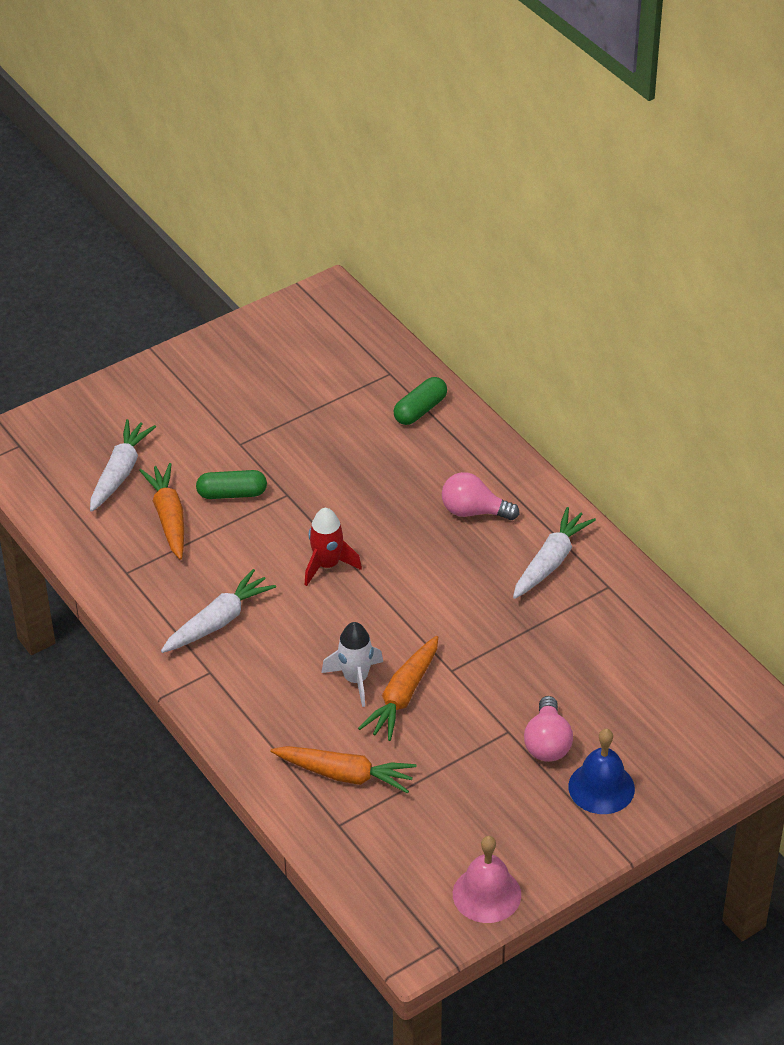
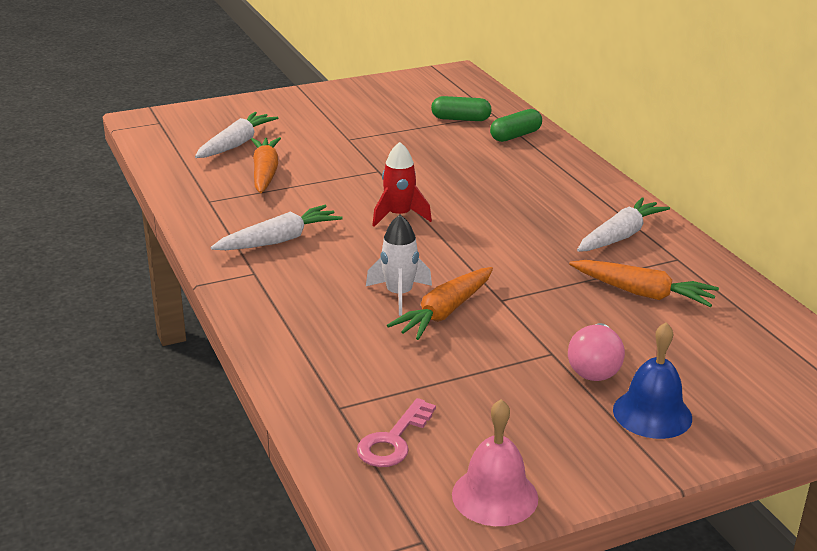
camera: 10 degrees right, 15 degrees down
(232, 494) = (328, 165): green capsule -> green capsule (460, 119)
(345, 775) = (362, 366): orange carrot -> orange carrot (643, 293)
(393, 852) = (393, 440): none -> pink key
(474, 511) = (550, 197): pink light bulb -> none

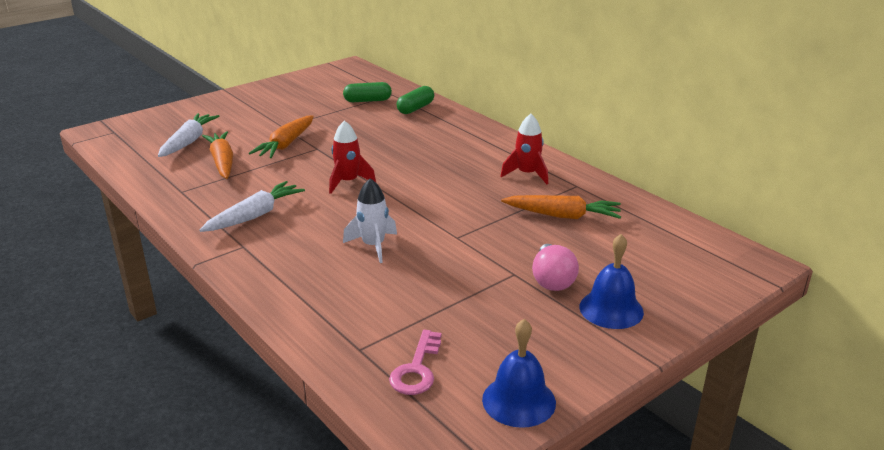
camera: 15 degrees left, 0 degrees up
(444, 312) = (416, 254): orange carrot -> orange carrot (286, 144)
(495, 496) = (519, 400): pink bell -> blue bell
(620, 236) = (527, 174): white carrot -> red rocket

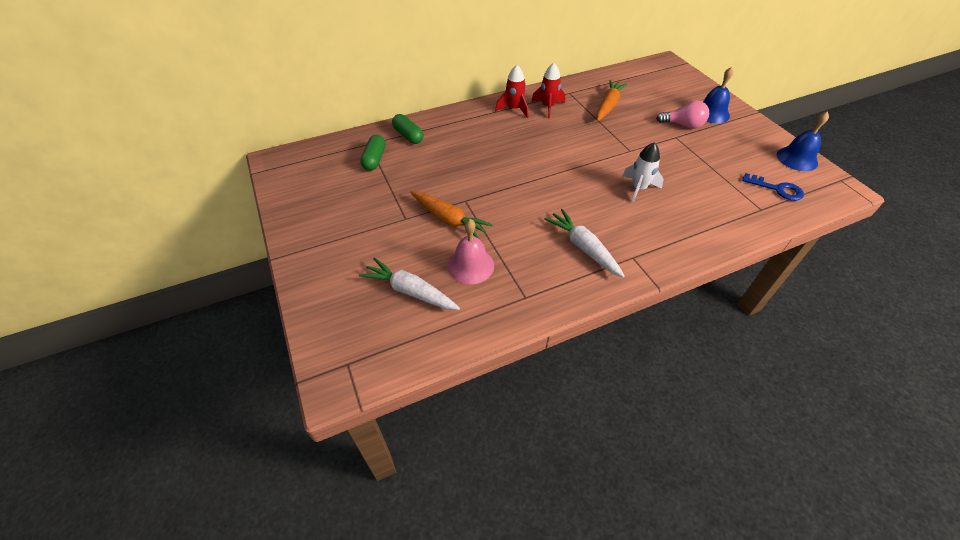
camera: 75 degrees left, 20 degrees up
(222, 162) = (470, 265): orange carrot -> pink bell
(348, 182) = (536, 189): red rocket -> red rocket (514, 109)
(416, 369) = (777, 189): pink key -> blue key

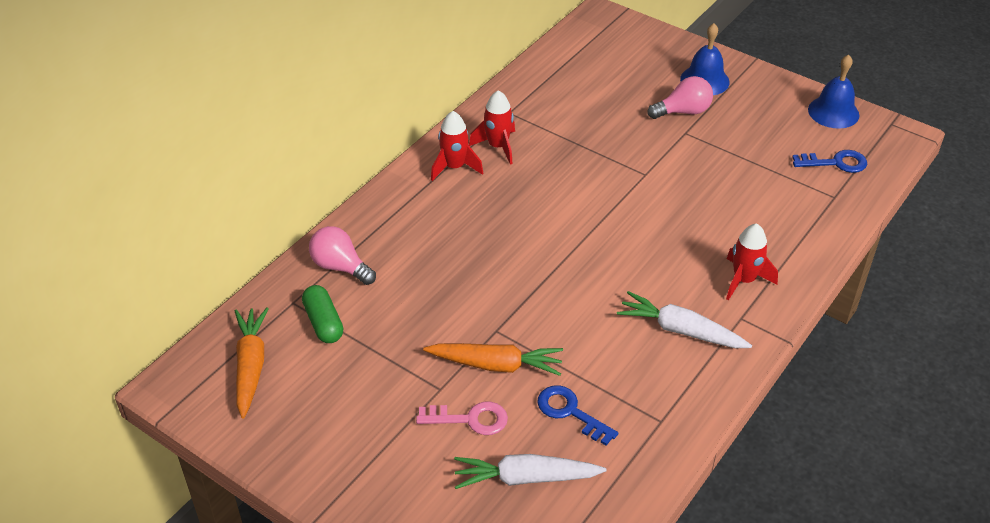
camera: 30 degrees left, 5 degrees down
(407, 242) = (470, 419): none -> pink key
(408, 136) = (340, 267): green capsule -> pink light bulb
(470, 265) = (570, 412): pink bell -> blue key
(608, 106) = (574, 115): orange carrot -> orange carrot (250, 366)
(638, 188) = (689, 224): white rocket -> none
(652, 235) = (744, 280): none -> red rocket

